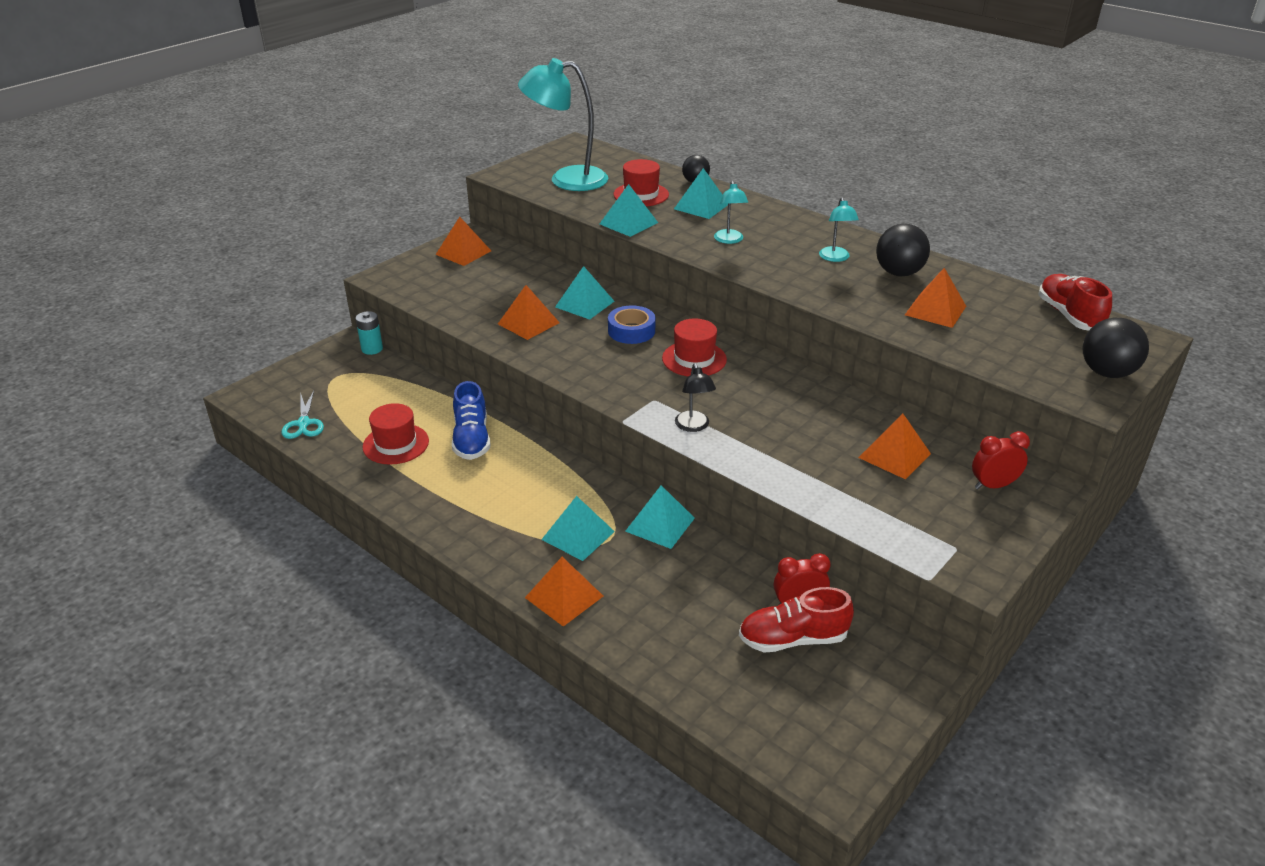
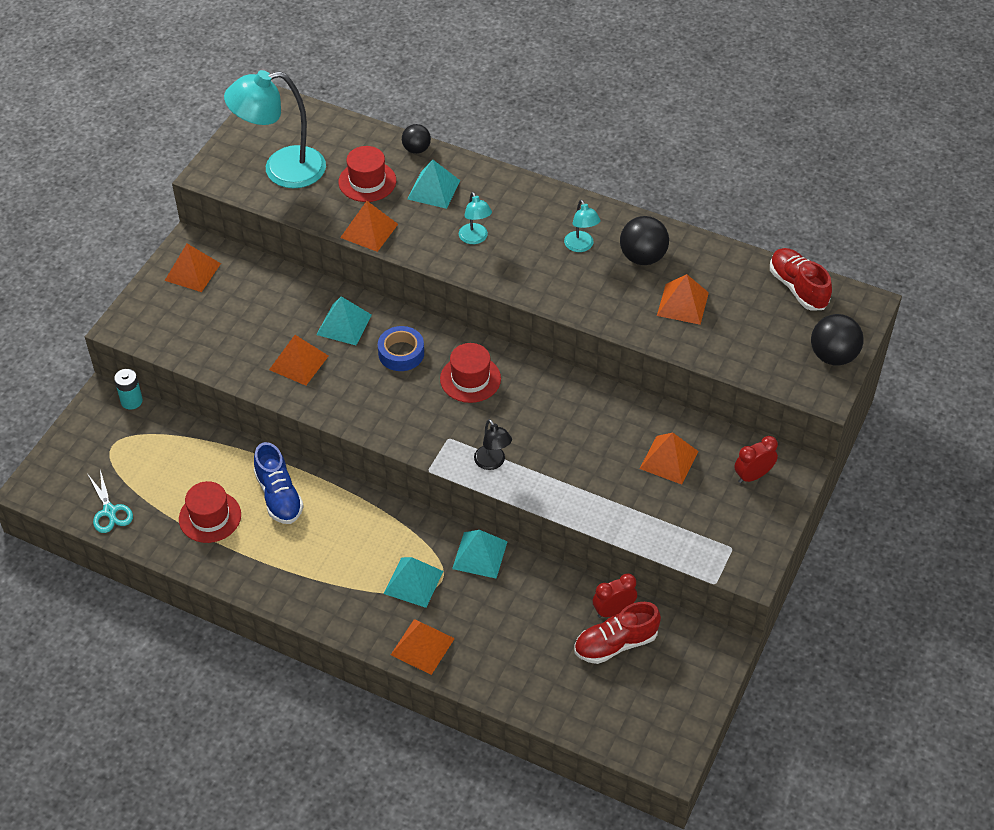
camera: 15 degrees left, 15 degrees up
(628, 223) = (369, 230): turquoise pyramid -> orange pyramid

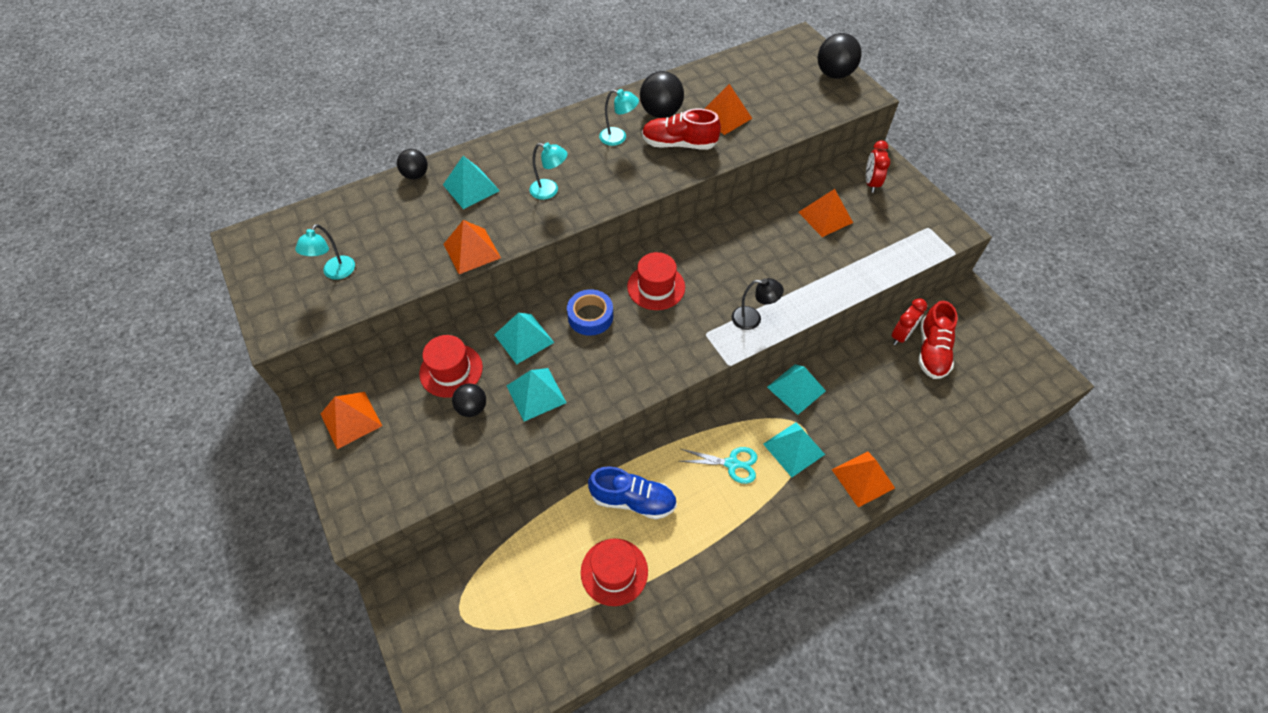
camera: 55 degrees left, 5 degrees up
(110, 511) = (539, 663): turquoise scissors -> turquoise scissors (732, 464)
(131, 401) = (423, 566): turquoise battery -> none
(256, 333) = (472, 408): none -> black ball
(282, 170) = (335, 273): turquoise lamp -> turquoise lamp, size x0.47
(299, 362) = (536, 394): orange pyramid -> turquoise pyramid
(367, 181) = (415, 223): red hat -> red hat (451, 370)
(613, 610) = (901, 336): red clock -> red clock turned 150 degrees counterclockwise
(798, 288) = (759, 58): red shoe -> red shoe (679, 144)

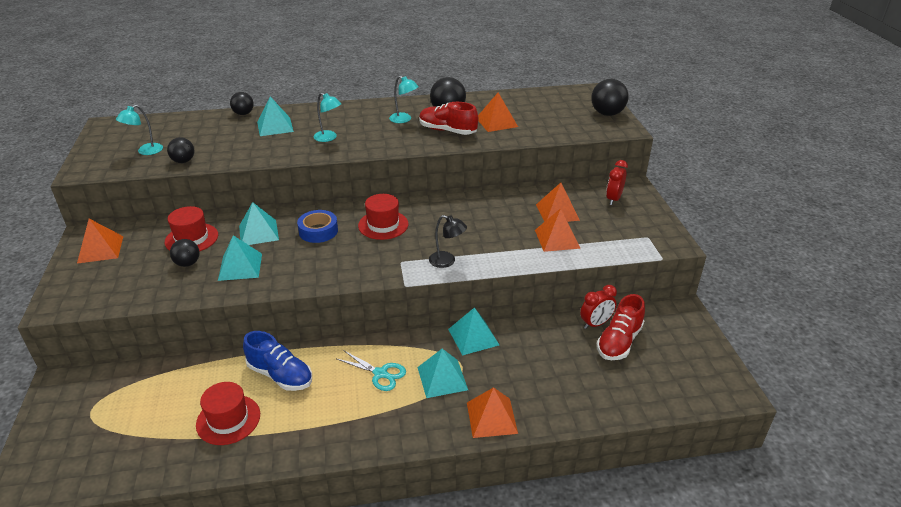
camera: 20 degrees right, 20 degrees down
(397, 276) = (183, 161): none -> black ball
(471, 251) = (245, 158): orange pyramid -> orange pyramid (557, 239)

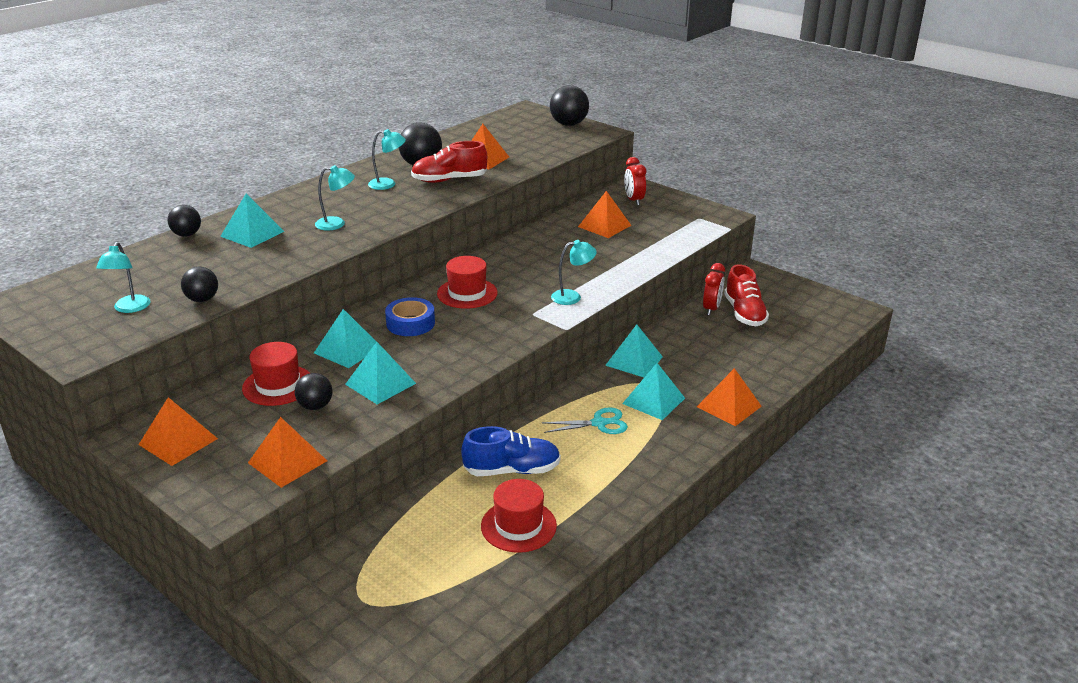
camera: 40 degrees left, 5 degrees down
(447, 261) = (572, 297): black lamp -> turquoise lamp
(557, 239) = (634, 245): orange pyramid -> orange pyramid (287, 461)

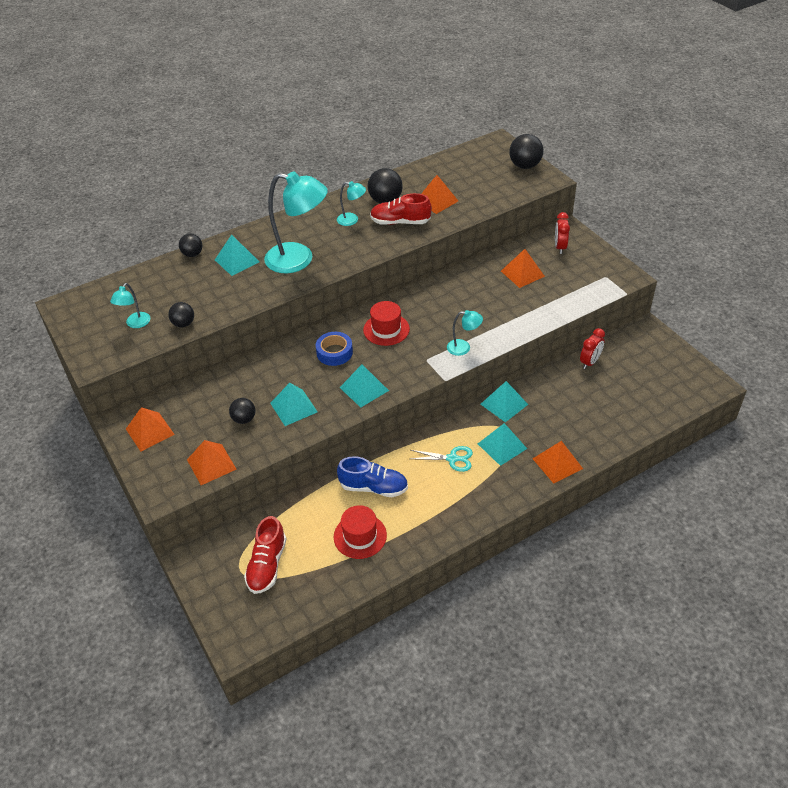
camera: 20 degrees right, 15 degrees up
(278, 385) = (226, 395): red hat -> none
(337, 224) = (299, 260): turquoise lamp -> turquoise lamp, size x2.14
(347, 350) = (282, 370): turquoise pyramid -> turquoise pyramid (364, 389)
(744, 313) = (615, 372): red shoe -> red shoe (267, 565)

